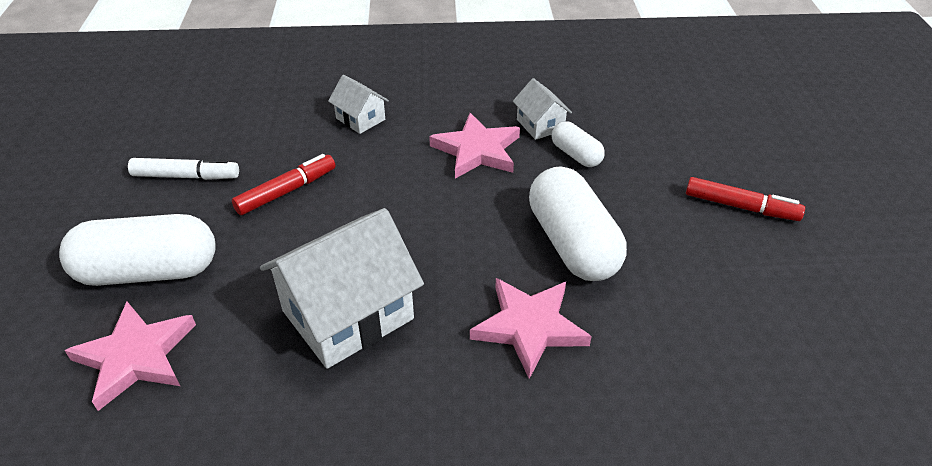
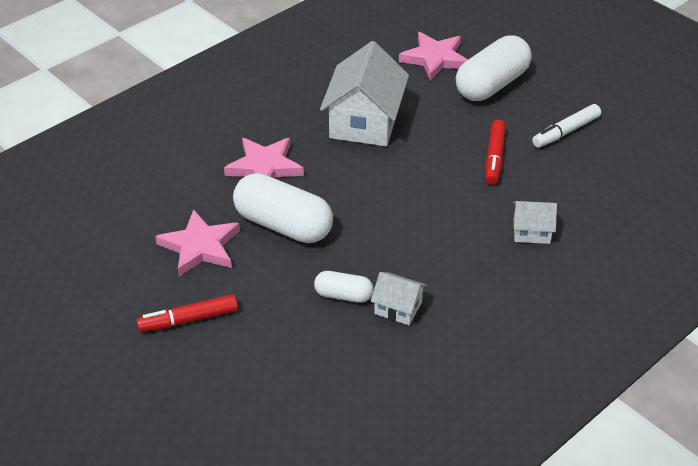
camera: 140 degrees right, 0 degrees up
(477, 150) = (417, 256): pink star -> pink star (200, 246)

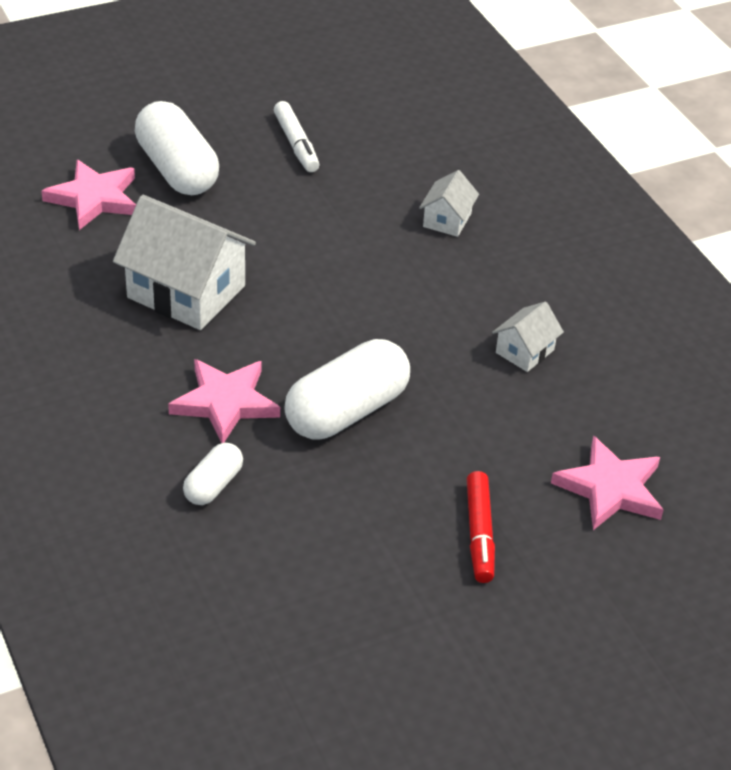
camera: 75 degrees left, 0 degrees up
(200, 246) = (352, 497): pink star -> pink star (610, 488)
(343, 295) = (489, 389): white capsule -> white capsule (213, 485)
(494, 157) = (312, 208): red marker -> none

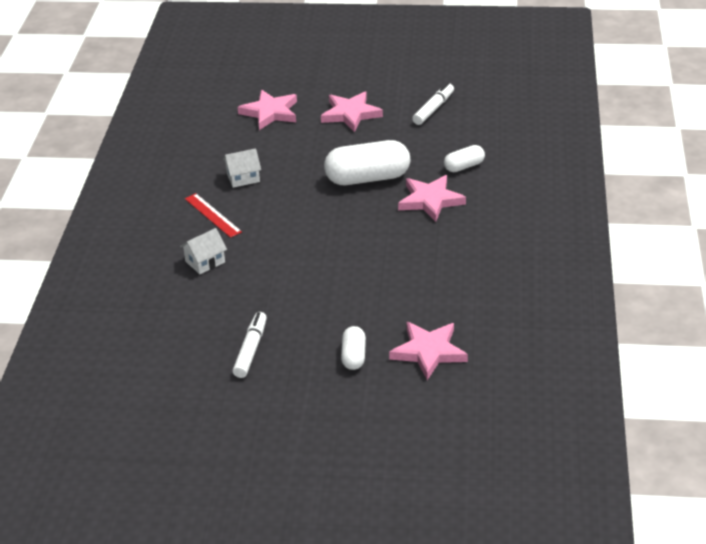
camera: 145 degrees left, 5 degrees down
(177, 170) = (353, 356): white capsule -> white capsule, size x0.52
(186, 292) = (409, 267): white house -> none
(347, 600) = (433, 109): none -> white marker
(479, 534) = (350, 114): red marker -> pink star
(504, 282) = (213, 215): none -> red ruler

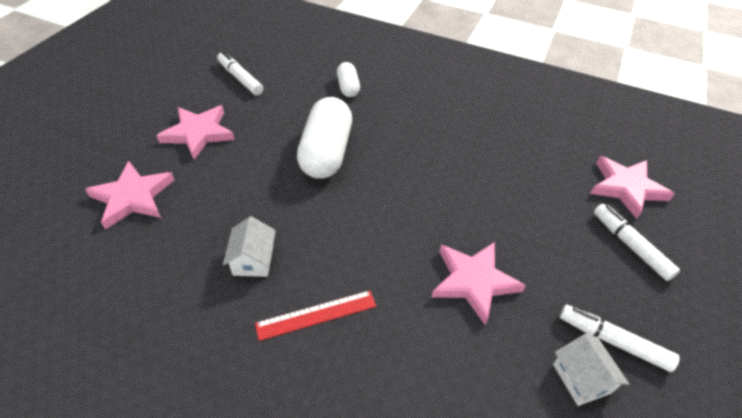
camera: 75 degrees left, 10 degrees up
(205, 262) = (417, 350): white house -> white house (581, 378)
(353, 356) = (630, 245): white capsule -> white marker
(430, 200) = (389, 122): pink star -> pink star (473, 281)

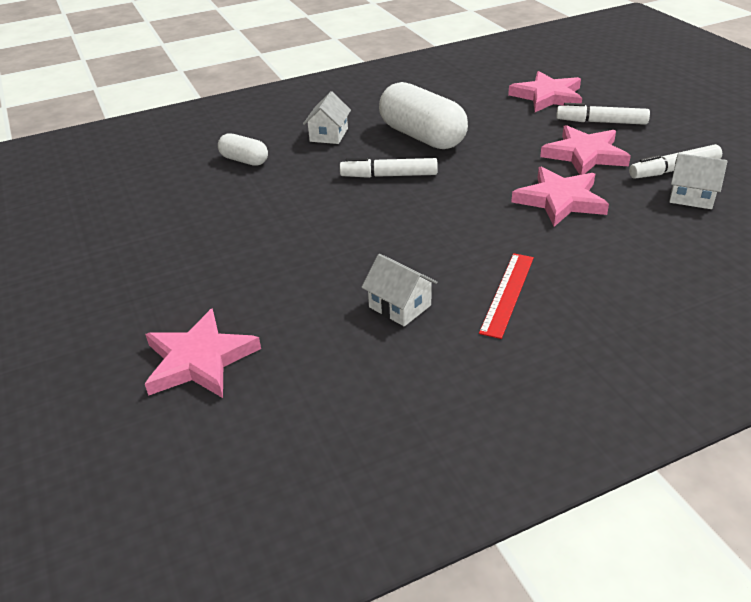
camera: 45 degrees left, 10 degrees down
(198, 133) = (165, 277): pink star -> pink star (585, 155)
(240, 78) = (119, 216): white marker -> white marker (389, 175)
(326, 153) = (316, 209): white capsule -> white capsule (422, 136)
(420, 104) = (329, 135): none -> white house

